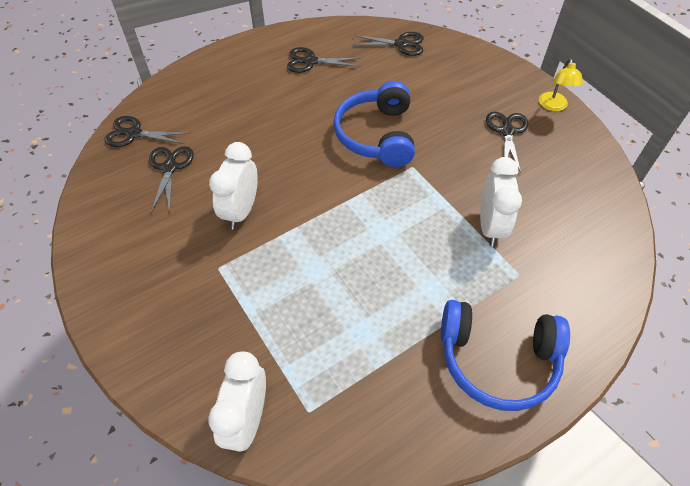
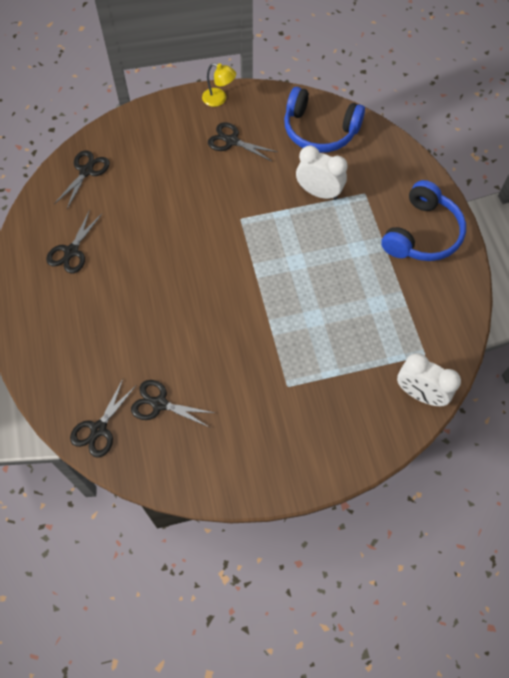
camera: 70 degrees left, 10 degrees up
(241, 211) = (236, 356): white clock -> none
(377, 135) = (194, 231): blue headphones -> blue headphones (319, 130)

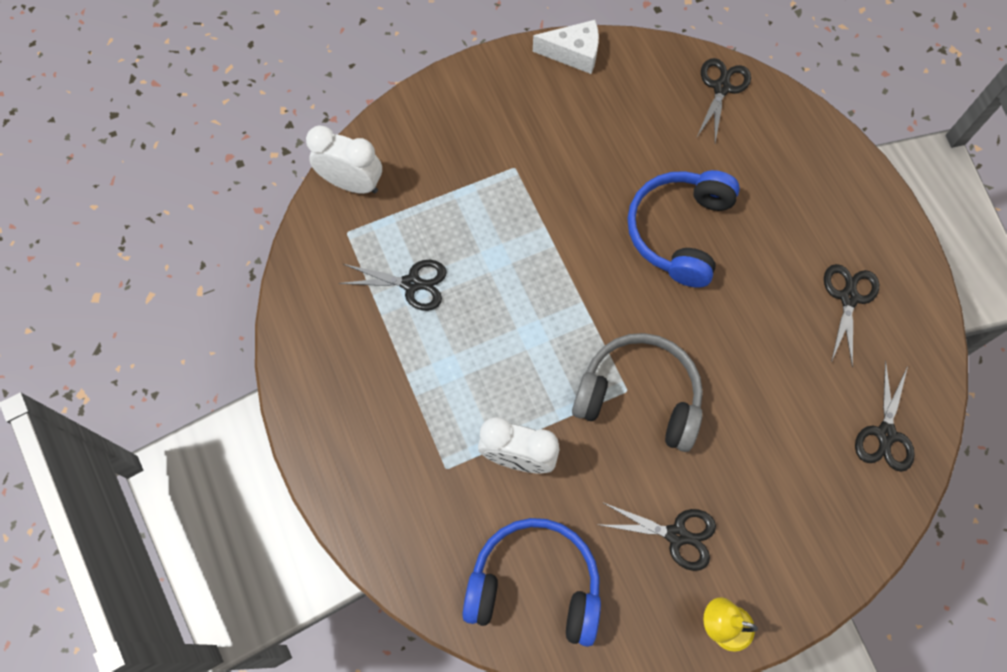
camera: 170 degrees right, 5 degrees up
(160, 404) = (661, 124): black scissors -> black scissors (411, 284)
(216, 485) = (573, 53): none -> white cheese
(233, 214) = (639, 397): none -> grey headphones
(422, 233) = (355, 411): blue headphones -> blue headphones (679, 232)

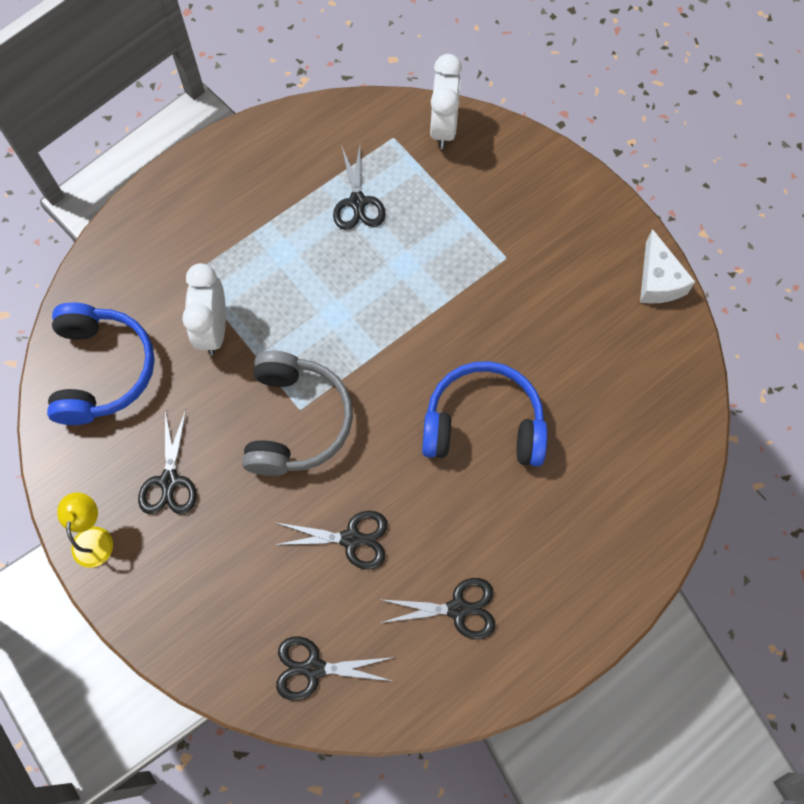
camera: 75 degrees right, 0 degrees up
(721, 88) = (671, 434): black scissors -> black scissors (351, 539)

